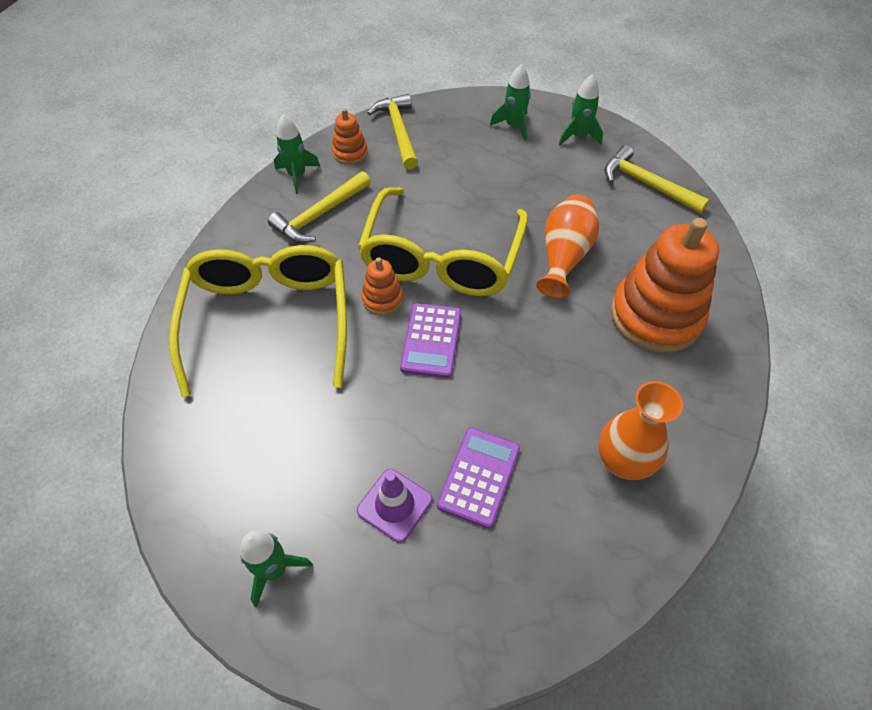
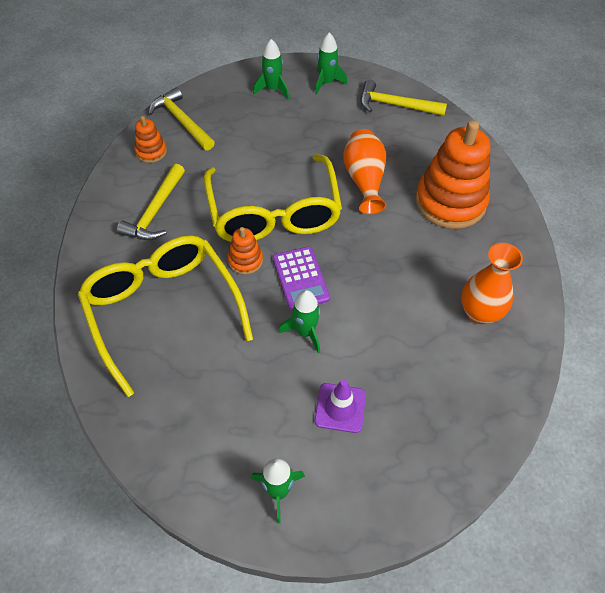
camera: 25 degrees left, 0 degrees up
(297, 175) = (117, 185): green rocket -> green rocket (305, 332)
(479, 477) = (389, 363): purple calculator -> none

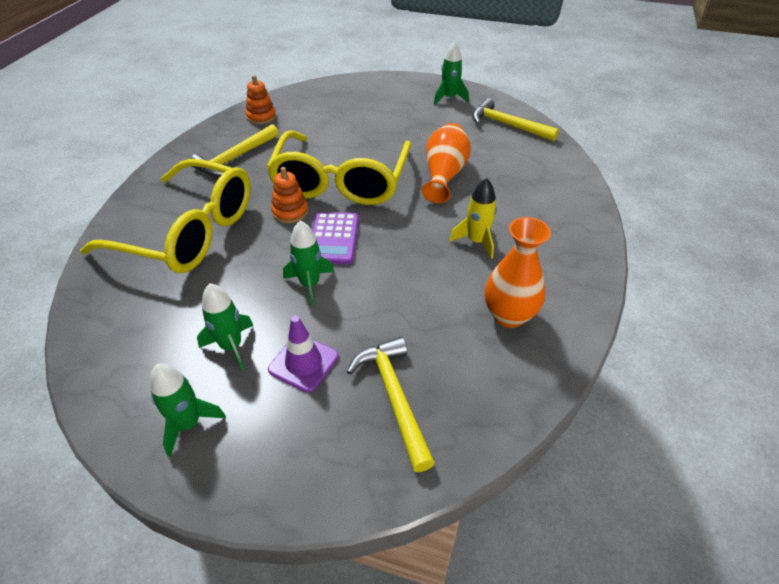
camera: 20 degrees right, 10 degrees down
(163, 310) = (189, 232): yellow glasses -> yellow glasses turned 120 degrees clockwise
(181, 121) = (302, 101): yellow hammer -> yellow hammer (394, 396)
(273, 89) = (396, 94): green rocket -> green rocket (231, 346)
(424, 246) = (476, 241): none -> yellow rocket
(450, 202) = (525, 210): orange stacking toy -> none

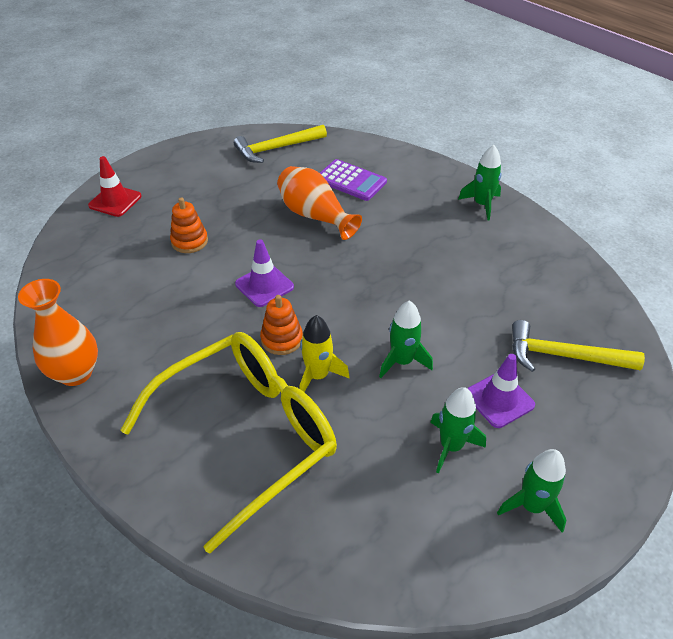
camera: 60 degrees left, 0 degrees up
(234, 158) = (139, 354): yellow hammer -> none
(261, 117) = (74, 304): orange stacking toy -> orange stacking toy (189, 241)
(333, 238) = (349, 322): purple calculator -> purple calculator (351, 181)
(340, 182) = (264, 285): yellow glasses -> purple traffic cone
(370, 88) = (115, 201): none -> red traffic cone
(449, 98) = (195, 160): green rocket -> green rocket (482, 204)
(476, 241) = (419, 237): yellow rocket -> yellow rocket (318, 376)
(508, 315) = (513, 258): orange vase -> orange vase (75, 373)

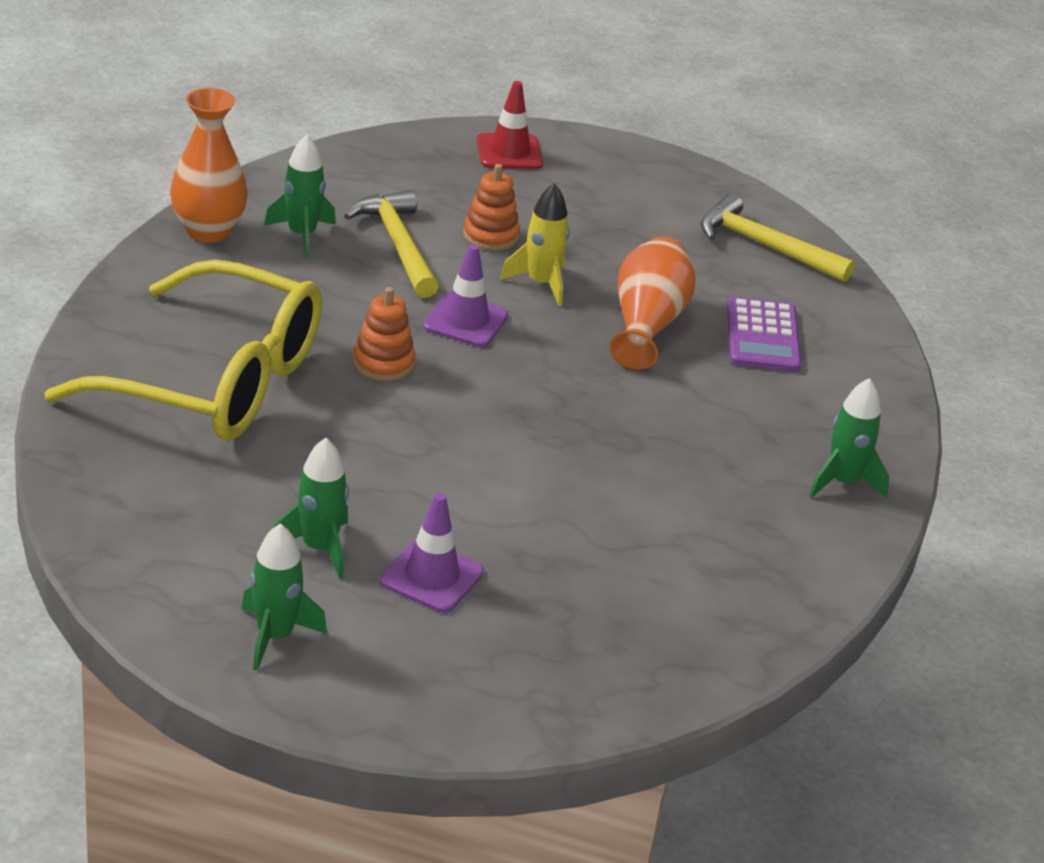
camera: 55 degrees right, 10 degrees down
(318, 376) = (347, 409): yellow rocket -> yellow rocket (541, 283)
(402, 361) = (429, 474): green rocket -> green rocket (302, 235)
(563, 355) = (568, 626): yellow hammer -> yellow hammer (398, 244)

